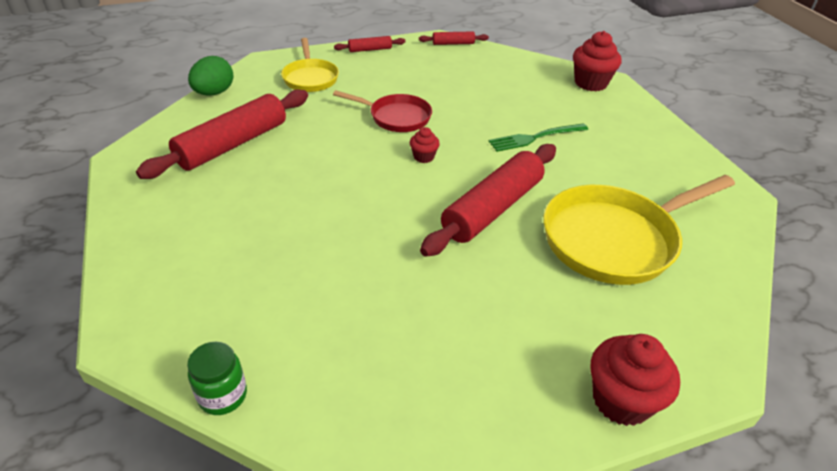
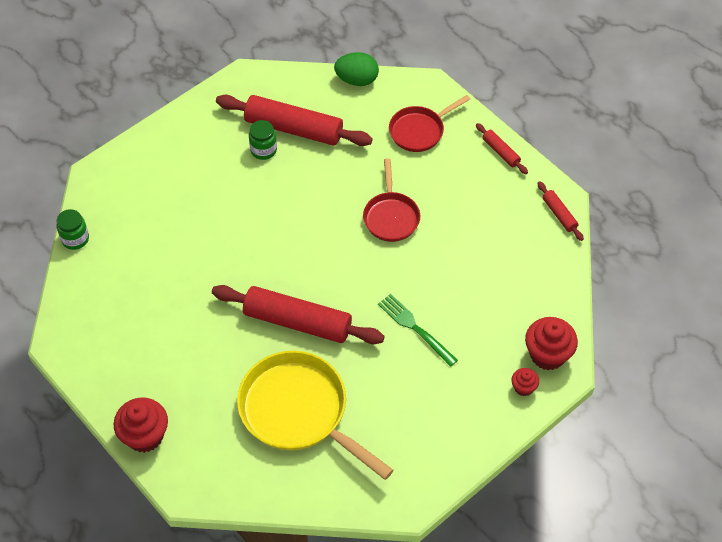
camera: 70 degrees right, 15 degrees up
(240, 172) = (263, 150): none -> green jar
(310, 78) = (419, 131): yellow pan -> red pan
(423, 157) = (342, 256): red cupcake -> red cupcake (523, 388)

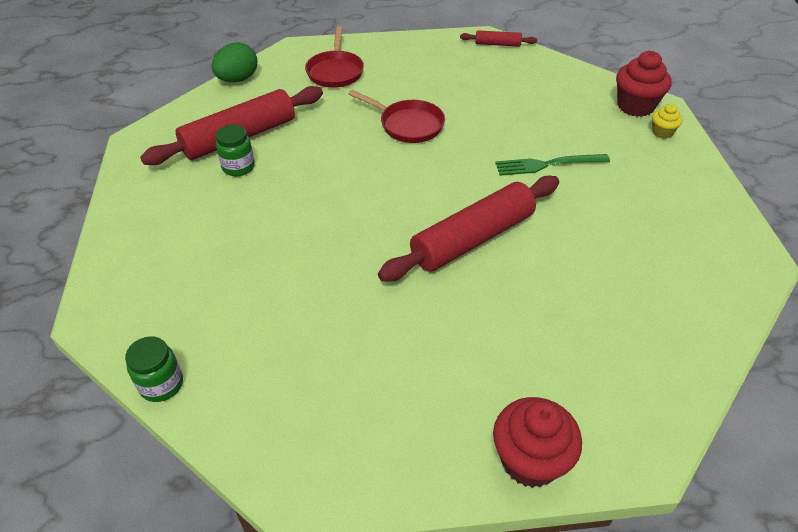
camera: 55 degrees left, 10 degrees down
(299, 411) = (590, 291): yellow pan -> none
(501, 152) = (406, 44): red rolling pin -> none
(523, 388) = (662, 132): red cupcake -> yellow cupcake

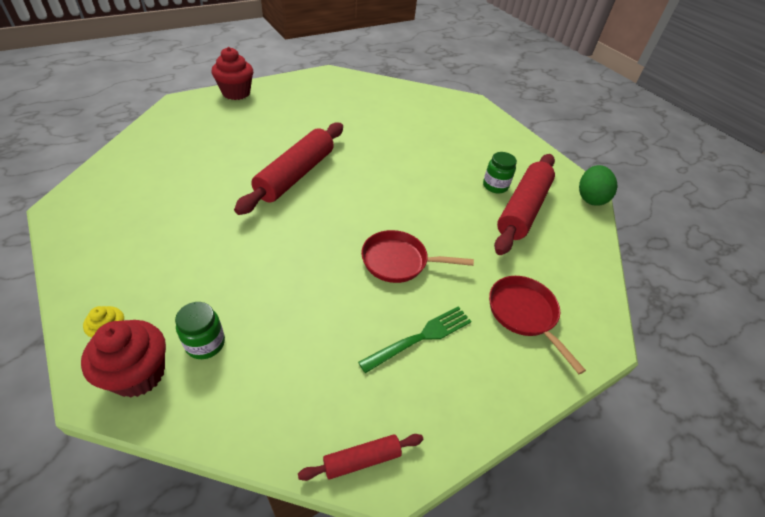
camera: 150 degrees right, 0 degrees up
(161, 384) = (414, 88): green jar -> green jar (205, 343)
(238, 79) = (598, 270): green egg -> green egg (590, 198)
(547, 165) = (248, 251): green fork -> green fork (421, 337)

